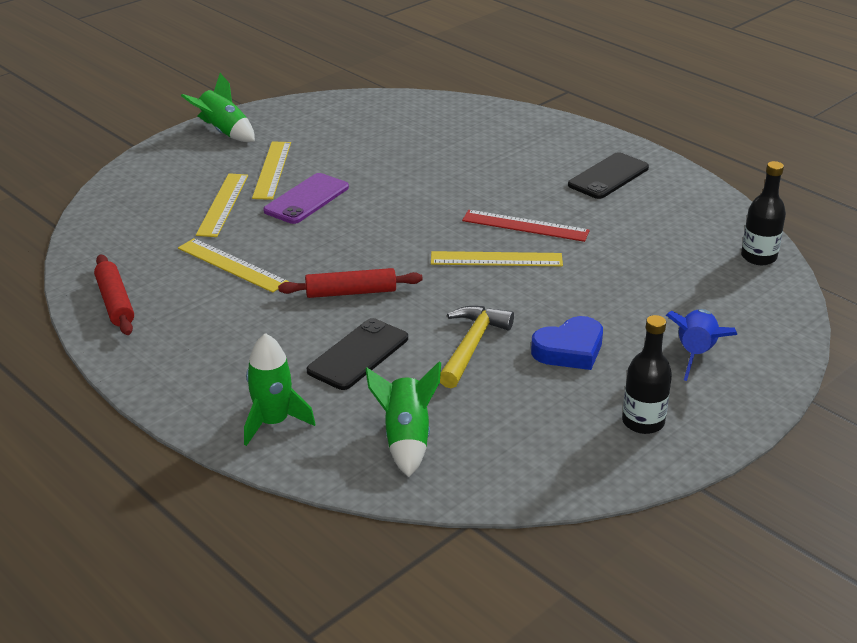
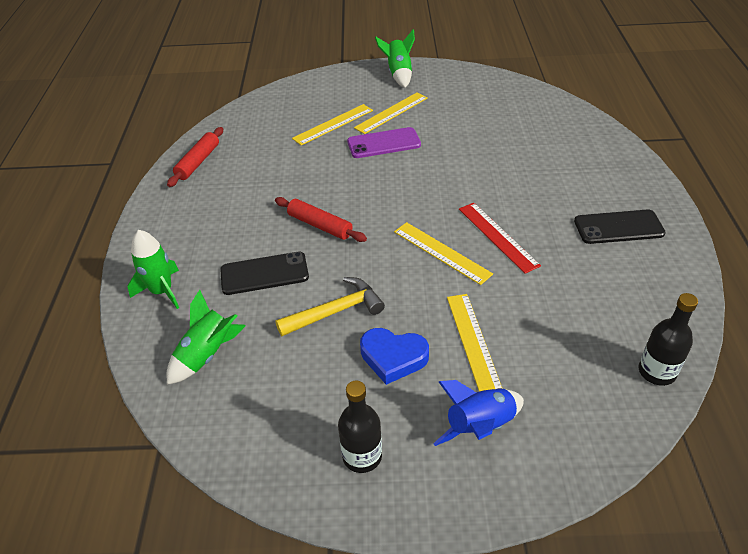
camera: 45 degrees right, 10 degrees up
(232, 265) = (283, 169): yellow ruler -> yellow ruler (473, 342)

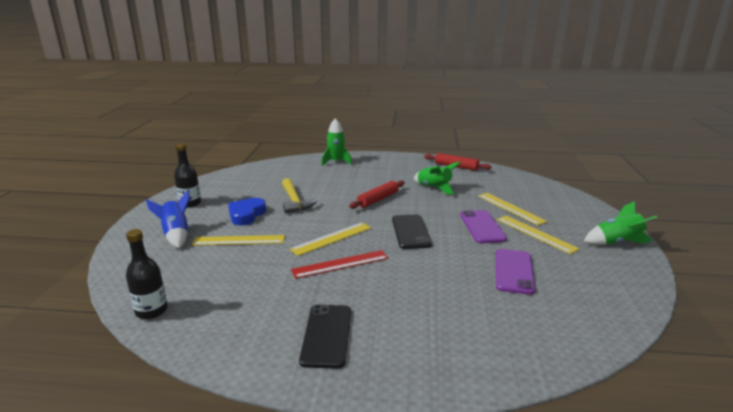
camera: 95 degrees right, 20 degrees down
(207, 355) = (284, 172): green rocket -> green rocket (434, 188)
(264, 274) = (338, 184): black phone -> black phone (410, 232)
(469, 128) = (513, 271): none -> purple phone

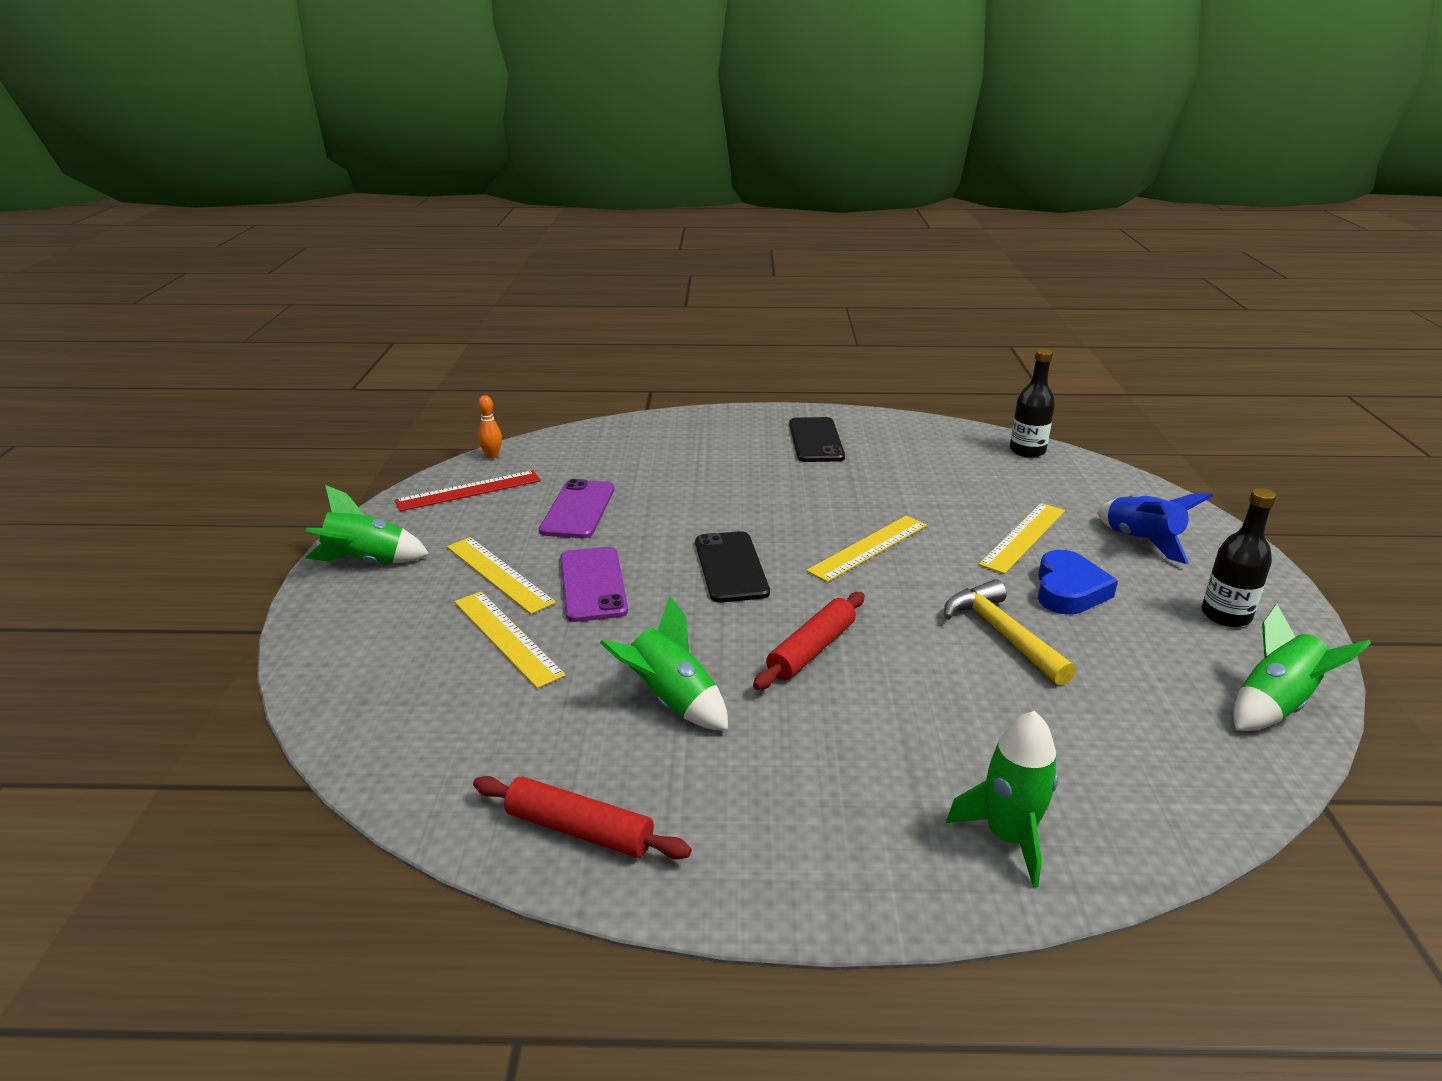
camera: 175 degrees right, 5 degrees up
(219, 180) = (1275, 705): none -> green rocket
(239, 240) = (1023, 537): yellow ruler -> yellow ruler turned 45 degrees counterclockwise
(340, 264) = (834, 508): red ruler -> red ruler (469, 490)
(623, 330) = (492, 456): none -> orange bowling pin

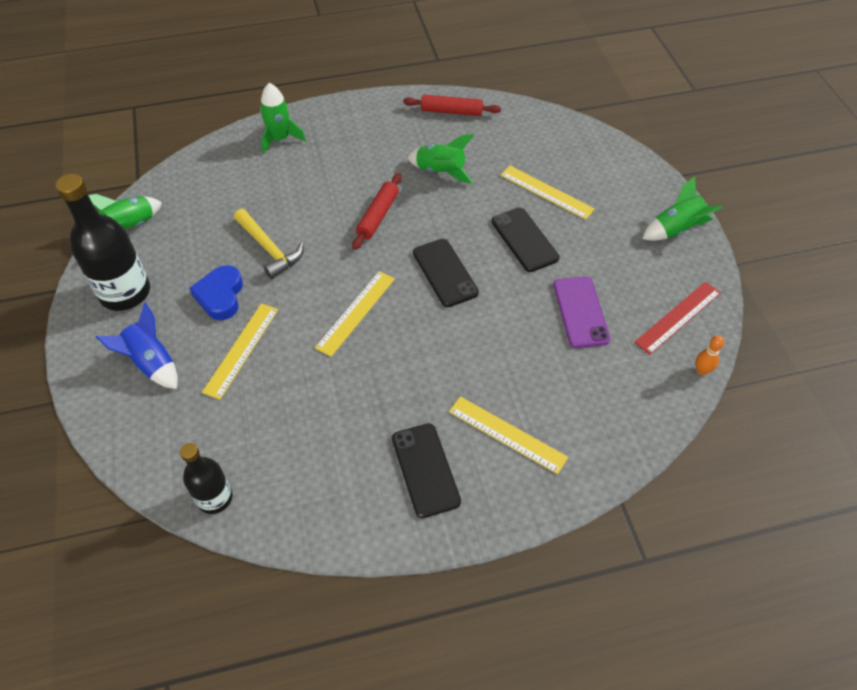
camera: 165 degrees right, 25 degrees up
(499, 574) = (587, 236): yellow ruler -> yellow ruler (507, 434)
(592, 584) = (524, 239): purple phone -> black phone
(1226, 615) = (125, 292): black bottle -> black bottle, size x1.69

